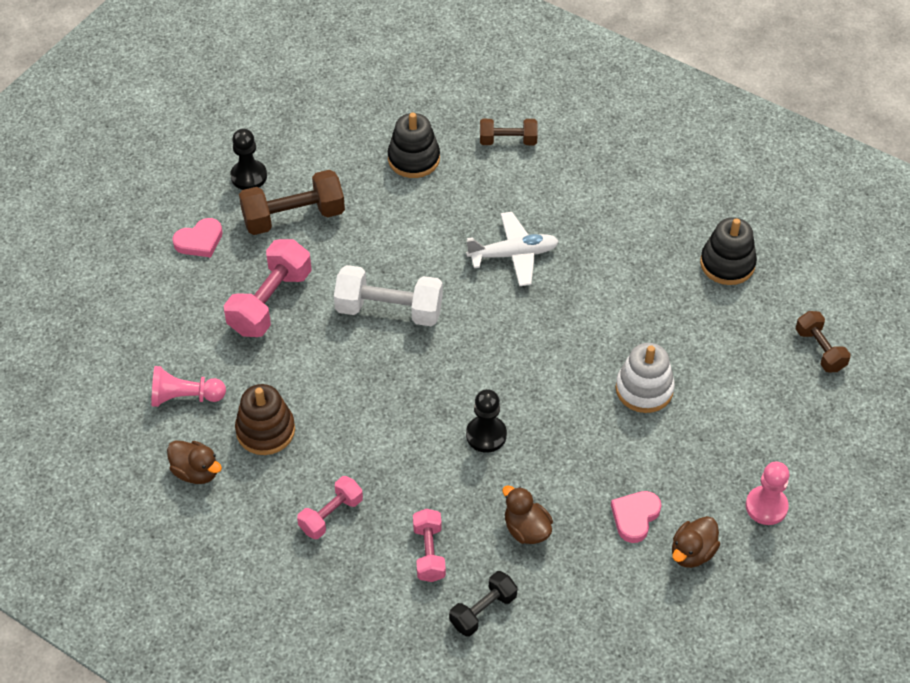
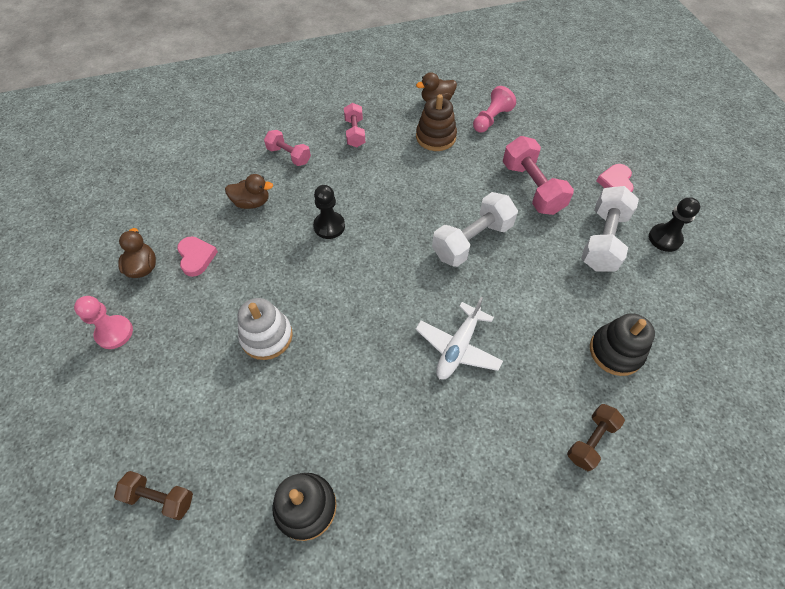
camera: 130 degrees right, 5 degrees up
(294, 217) = (603, 240): brown dumbbell -> white dumbbell
(483, 611) = (233, 155): black dumbbell -> none

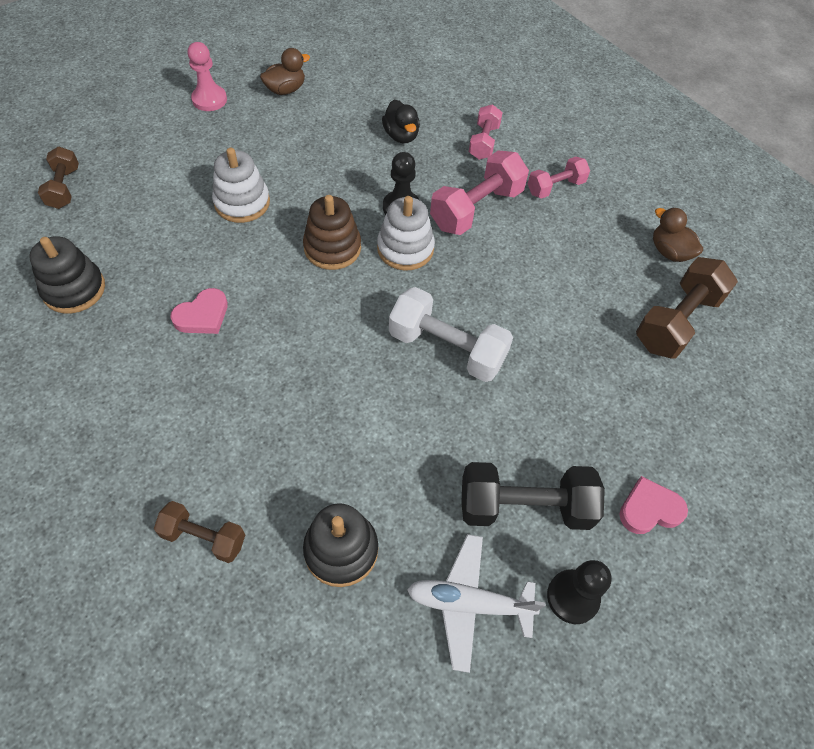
camera: 65 degrees right, 0 degrees up
(196, 257) = (313, 120): pink heart -> pink heart (202, 315)
(252, 202) = (401, 136): brown duck -> black duck
(372, 236) = (405, 249): none -> white stacking toy
(436, 137) = (600, 268): brown stacking toy -> brown stacking toy (332, 248)
(458, 347) = (286, 370): white plane -> white plane (469, 603)
(491, 119) = (677, 321): pink pawn -> brown dumbbell
(532, 188) = (574, 398): pink dumbbell -> pink dumbbell (476, 209)
(603, 240) = (524, 506): white dumbbell -> black dumbbell

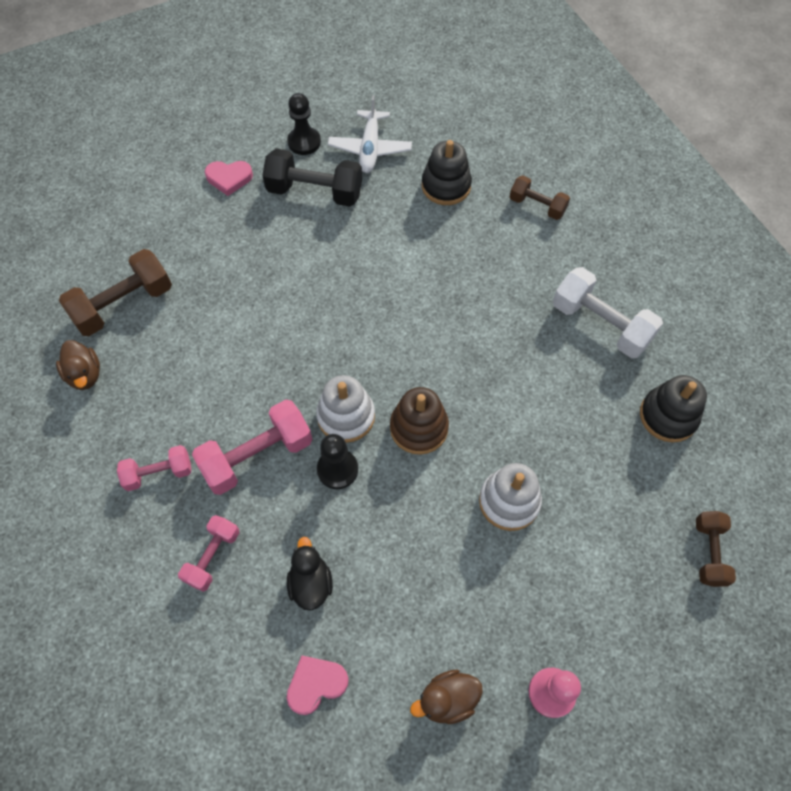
camera: 165 degrees left, 5 degrees up
(202, 315) = (546, 371): pink heart -> pink heart (316, 684)
(447, 348) = (335, 310): white dumbbell -> white dumbbell (600, 324)
(469, 603) = (370, 148): white plane -> white plane turned 75 degrees clockwise

